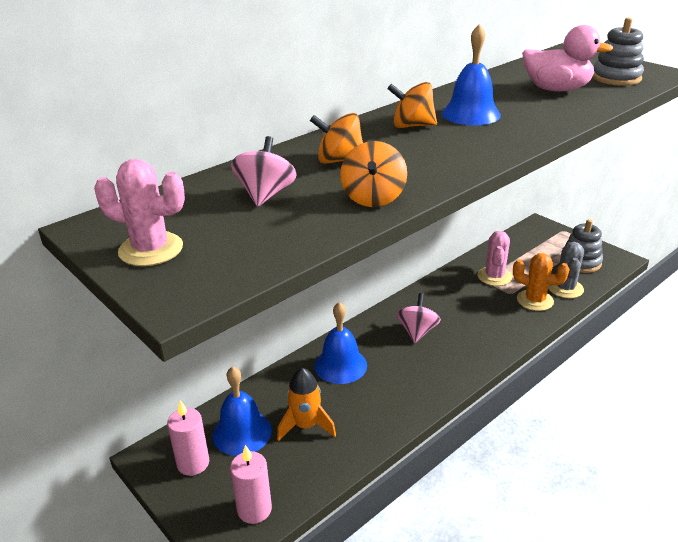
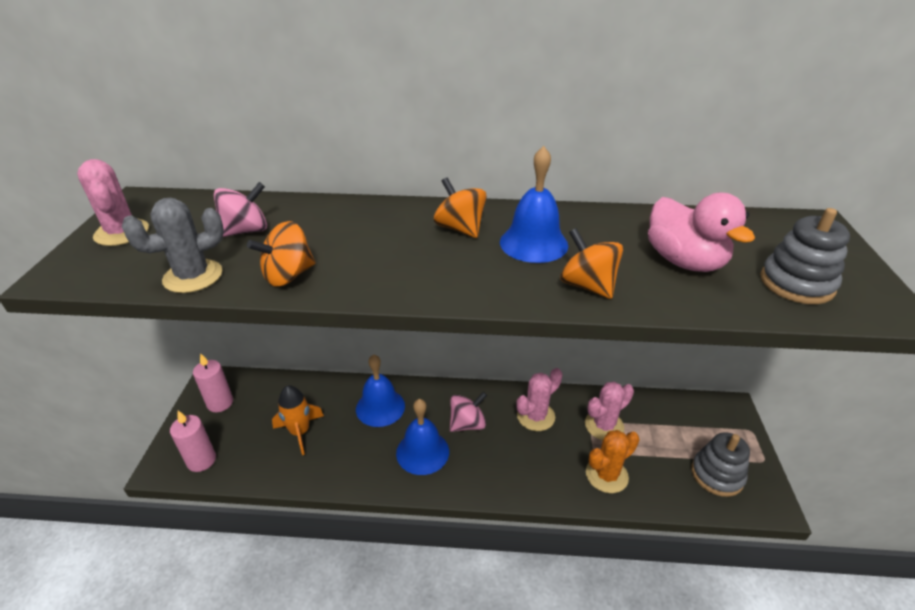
camera: 45 degrees right, 5 degrees up
(242, 432) = (266, 405): blue bell -> blue bell (422, 452)
(339, 160) = (343, 230): orange spinning top -> orange spinning top (587, 286)
(450, 298) = (535, 416): none -> pink cactus
(535, 300) = (606, 475): orange cactus -> orange cactus turned 75 degrees clockwise
(565, 288) = (656, 487): grey cactus -> grey cactus (193, 276)

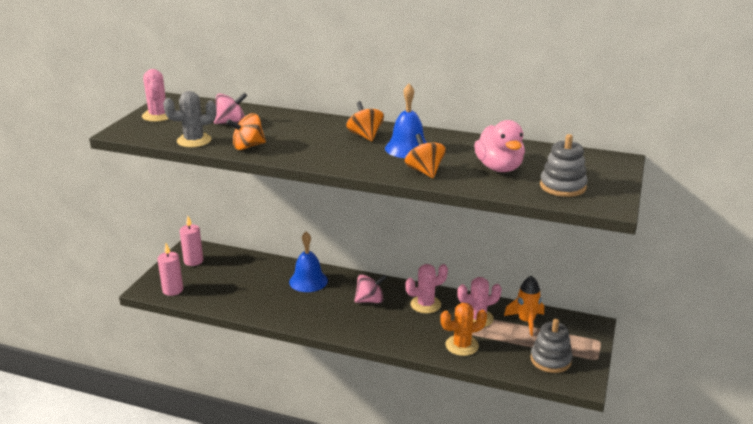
camera: 15 degrees right, 10 degrees down
(300, 432) = (245, 286): orange rocket -> orange rocket (526, 321)
(422, 452) = (329, 310): blue bell -> none

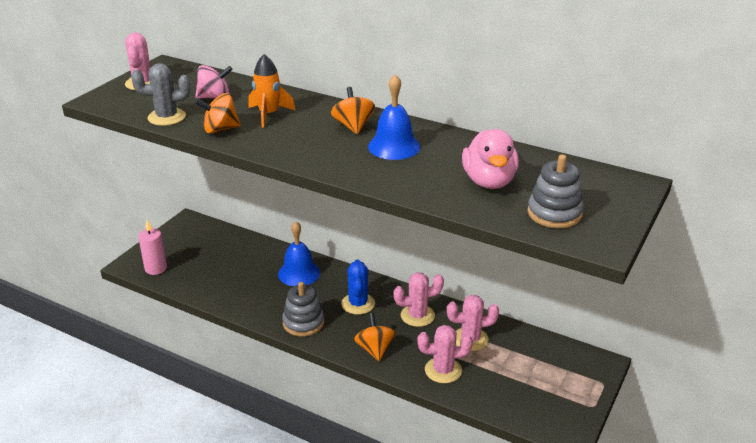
camera: 10 degrees right, 5 degrees up
(193, 261) = (186, 237): pink candle -> none
(370, 300) = (358, 304): pink spinning top -> blue cactus
(424, 171) = (401, 179): orange spinning top -> orange spinning top (375, 349)
(462, 345) = (443, 370): orange cactus -> pink cactus
(526, 321) = (525, 349): orange rocket -> orange rocket (269, 114)
(550, 360) = (539, 400): grey stacking toy -> grey stacking toy (303, 323)

